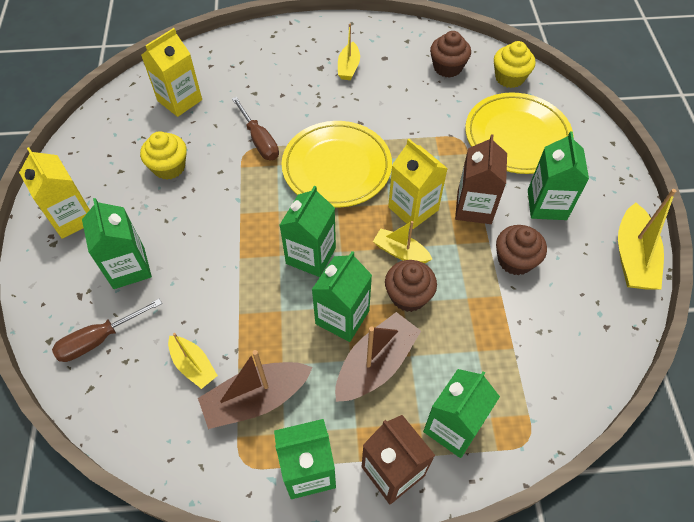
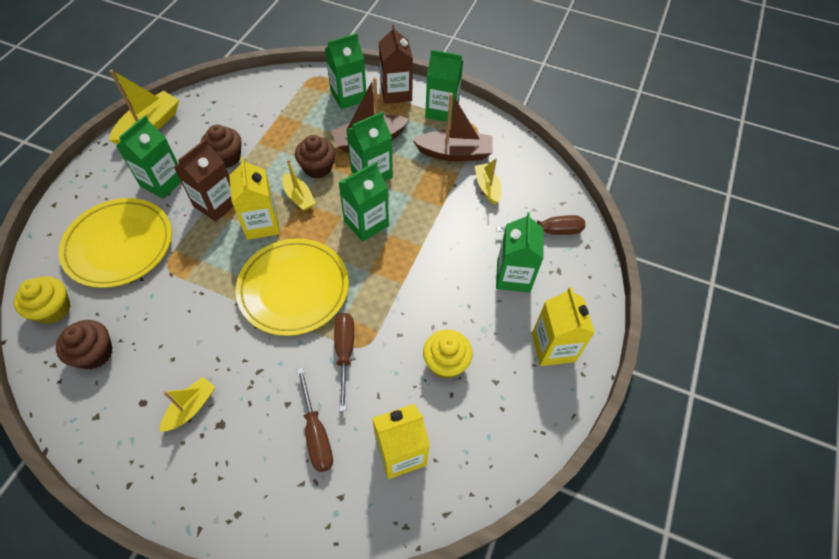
camera: 155 degrees left, 0 degrees up
(248, 87) = (316, 433): none -> brown screwdriver

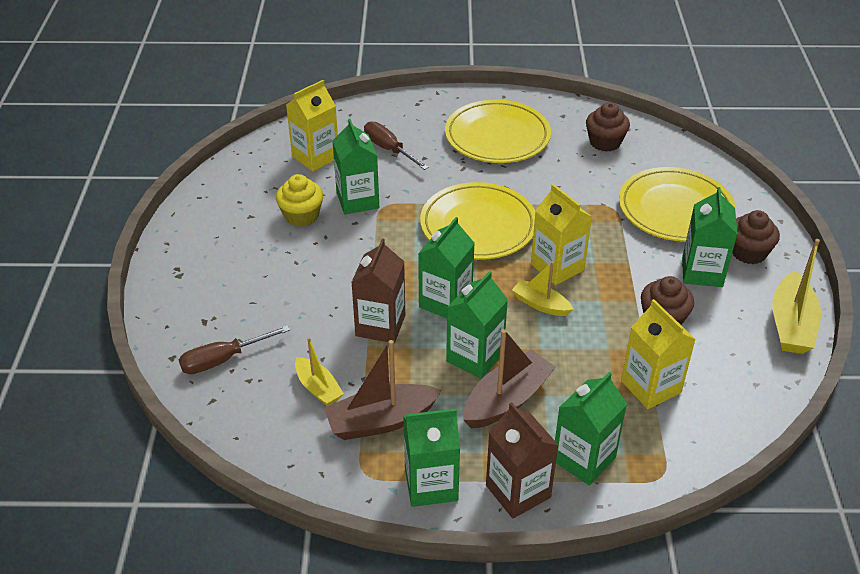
camera: 160 degrees right, 15 degrees down
(53, 309) = (672, 155): yellow cupcake -> none
(191, 408) = (497, 136): yellow boat -> yellow plate
(216, 204) = (623, 270): brown carton -> brown carton (380, 325)
(317, 167) = (546, 343): brown cupcake -> brown cupcake (748, 252)
(344, 353) = (398, 197): brown screwdriver -> none
(513, 276) = (256, 301): green carton -> green carton (357, 200)
(553, 347) = (199, 254): yellow carton -> yellow carton (651, 387)

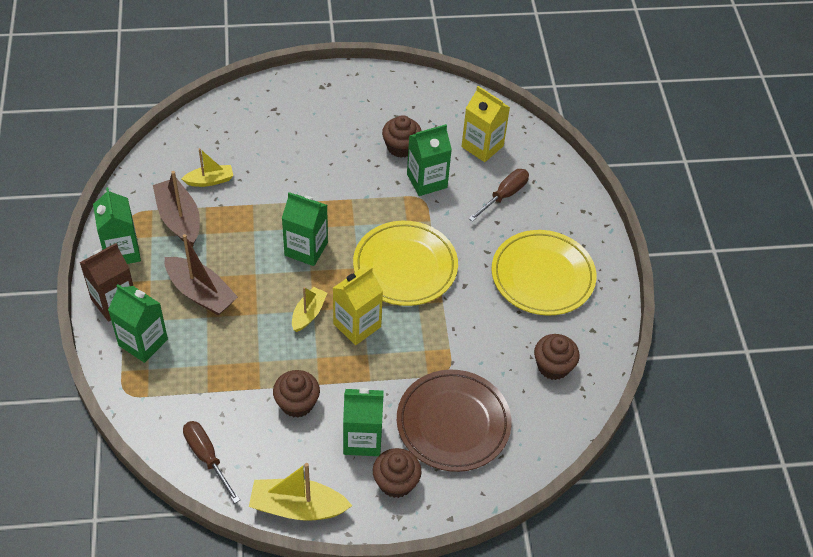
camera: 80 degrees right, 10 degrees up
(223, 360) = (235, 125): brown screwdriver -> brown screwdriver (207, 457)
(301, 215) = (401, 147): yellow cupcake -> brown cupcake
(318, 388) = (210, 180): yellow boat -> yellow boat turned 150 degrees counterclockwise
(380, 325) = (276, 210): brown carton -> none
(475, 357) = (245, 271): green carton -> none
(651, 387) = (217, 390): yellow carton -> none
(675, 209) = (453, 423): yellow plate -> brown plate

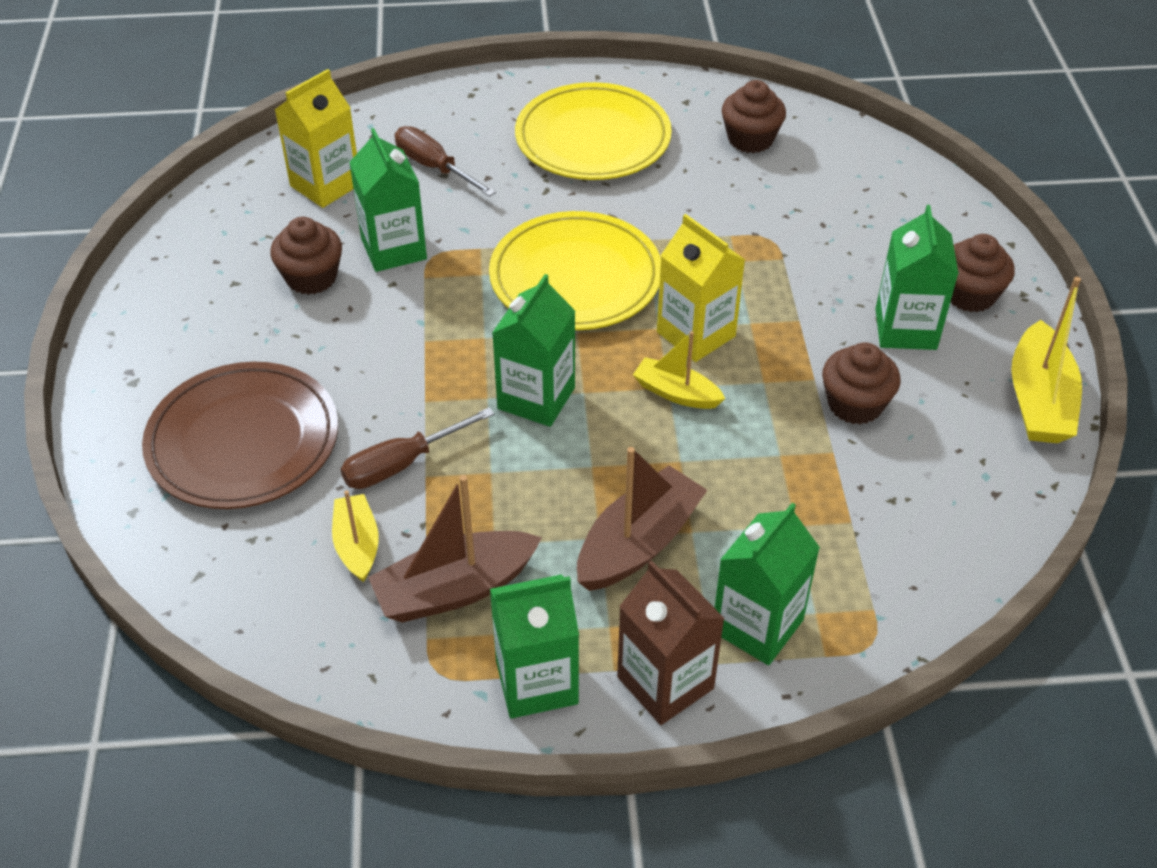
camera: 85 degrees left, 5 degrees down
(207, 457) = (979, 515): brown screwdriver -> brown screwdriver (402, 464)
(453, 423) = (860, 236): brown plate -> brown plate (243, 441)

